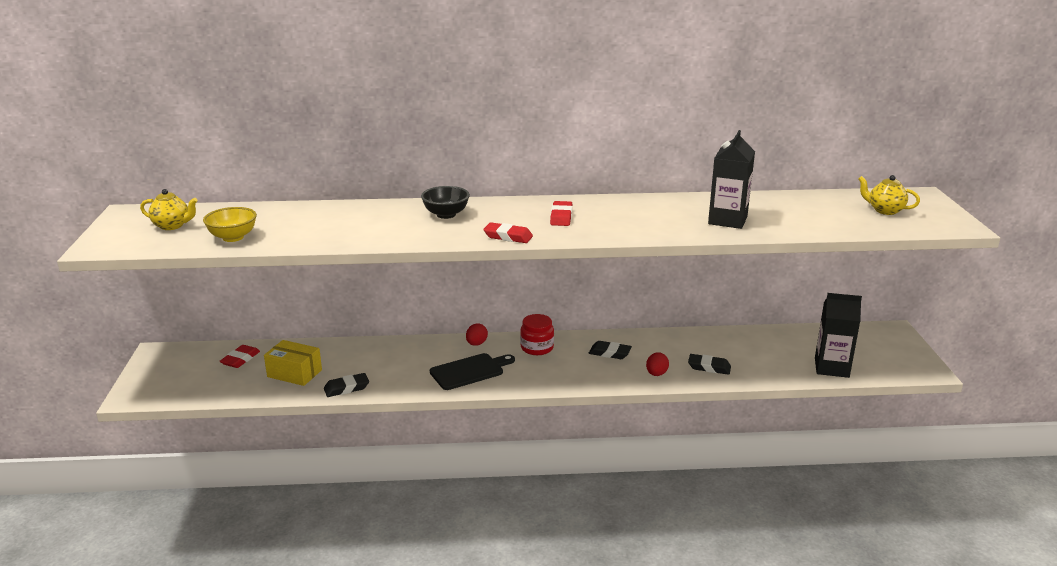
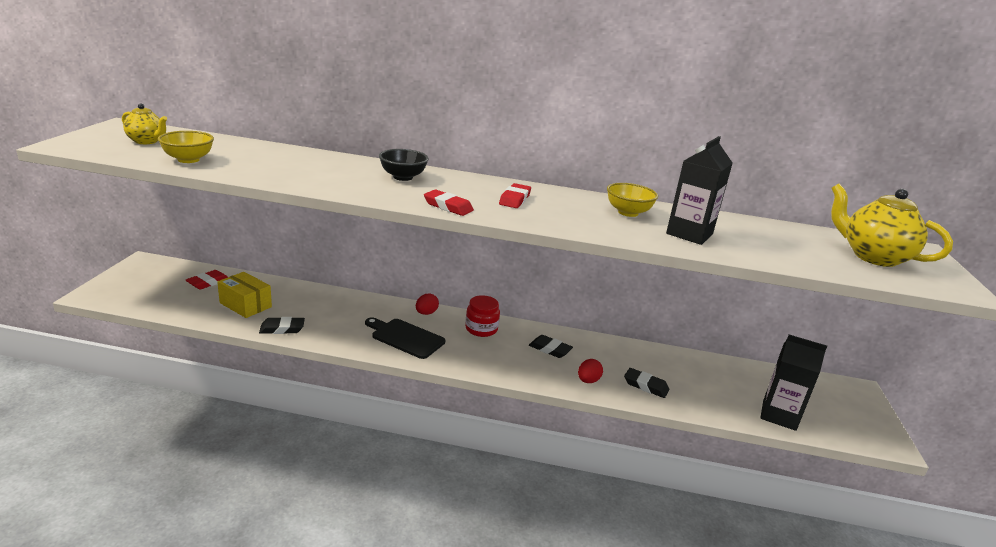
camera: 10 degrees right, 0 degrees up
(470, 371) = (405, 337): black cutting board -> black cutting board turned 135 degrees counterclockwise
(666, 210) = (628, 212): none -> yellow bowl
(885, 210) = (873, 257): yellow teapot -> yellow teapot, size x1.71

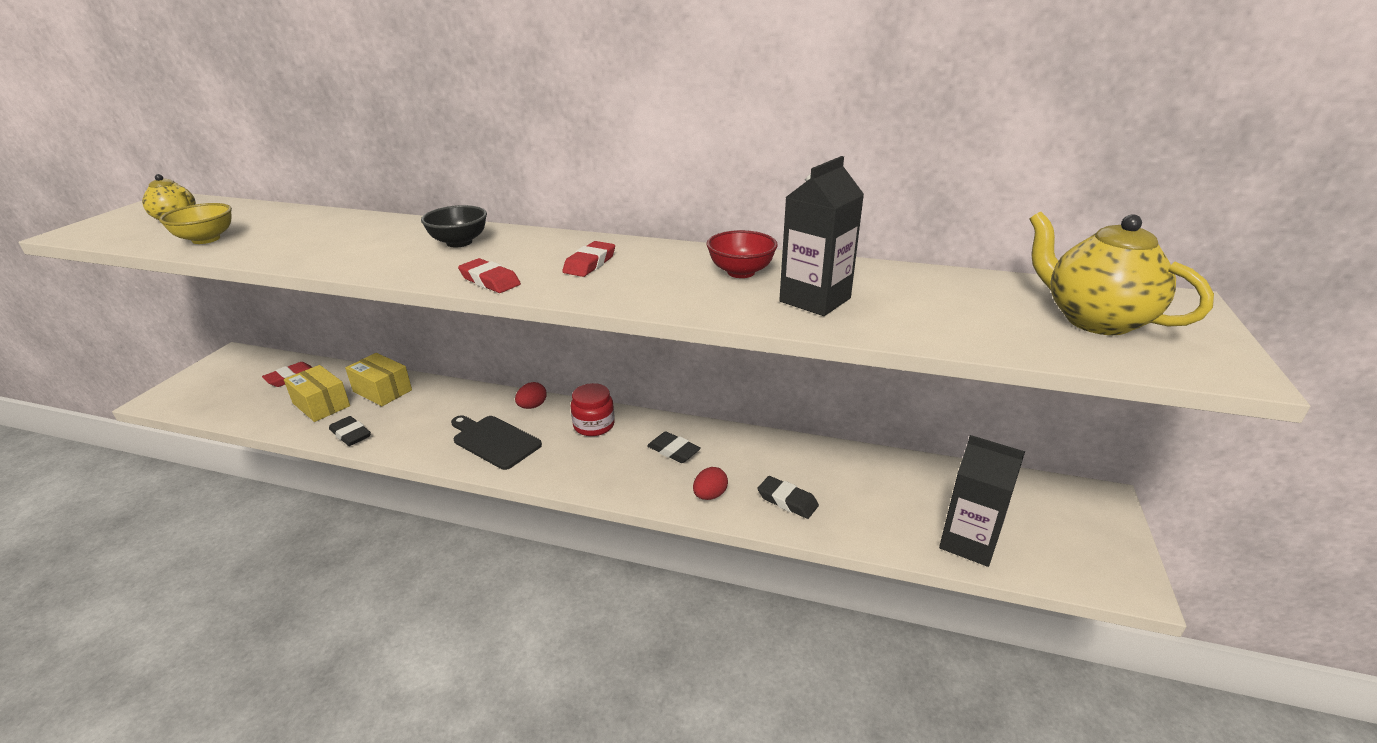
camera: 10 degrees right, 5 degrees up
(282, 329) = (350, 434): black eraser -> black eraser turned 45 degrees clockwise
(294, 296) = (382, 391): none -> yellow box
(628, 212) = (741, 272): yellow bowl -> red bowl

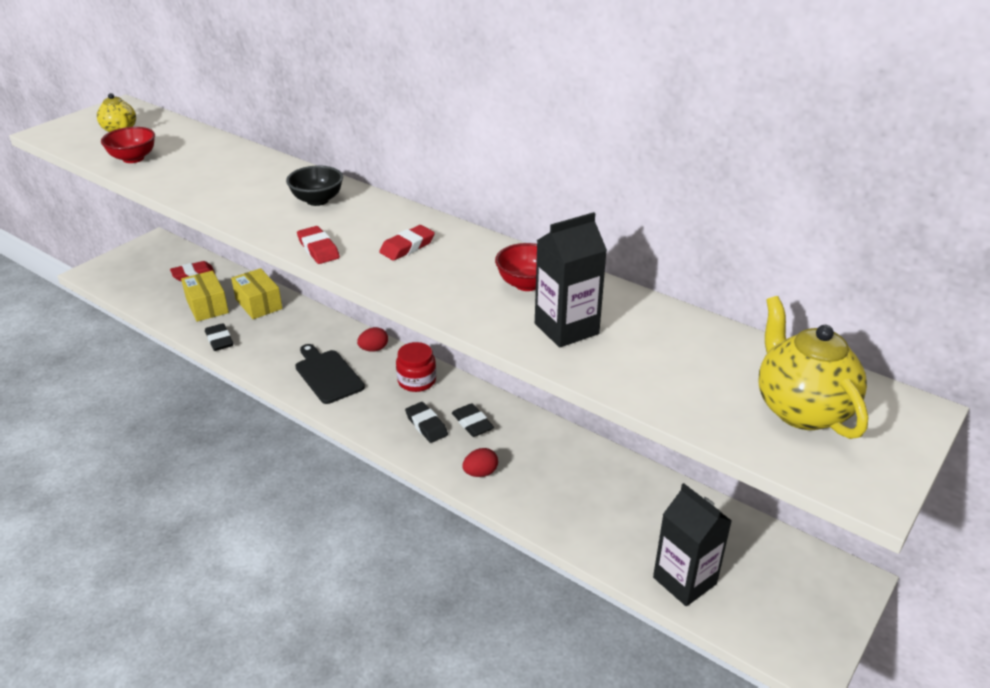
camera: 20 degrees right, 5 degrees up
(206, 239) = (133, 158): yellow bowl -> red bowl
(787, 501) = (545, 496): black eraser -> black eraser (426, 425)

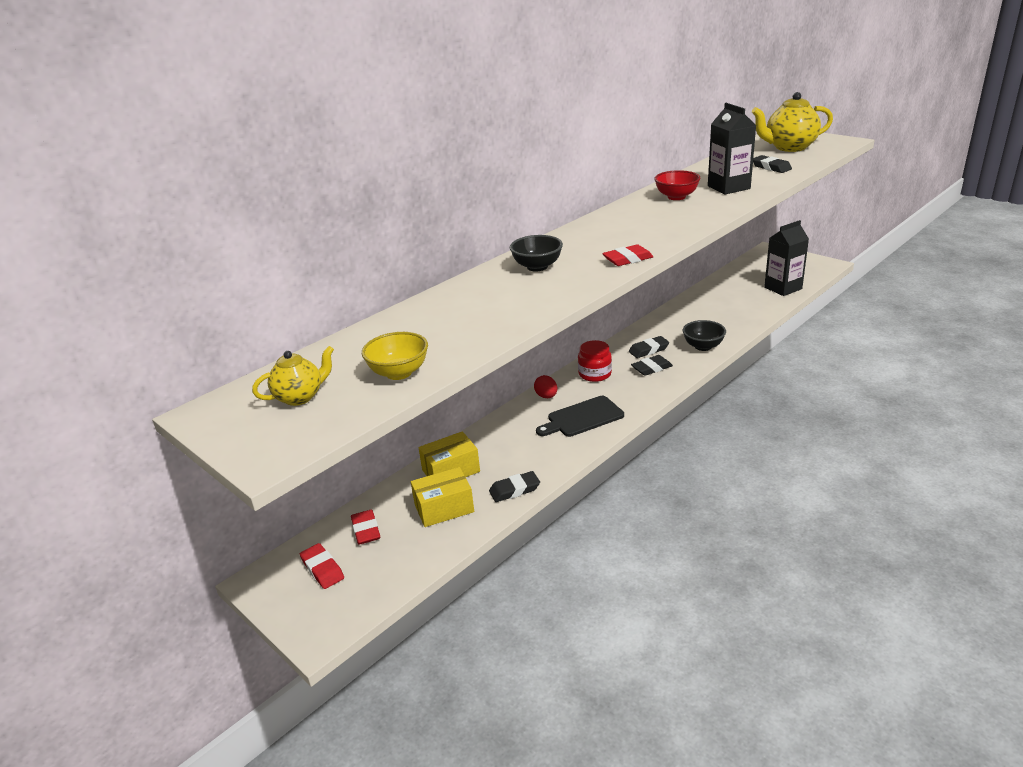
camera: 80 degrees left, 5 degrees down
(133, 158) = (399, 373): red bowl -> yellow bowl
(407, 247) = (624, 230): red eraser -> red eraser (322, 569)
(480, 473) = (703, 346): red egg -> black bowl
(672, 377) = (771, 167): none -> black eraser

